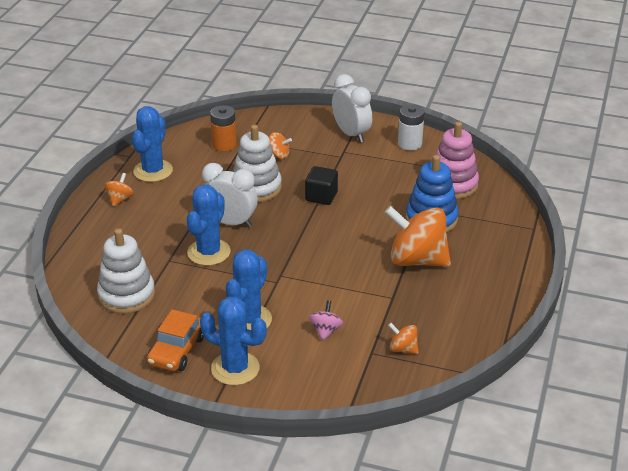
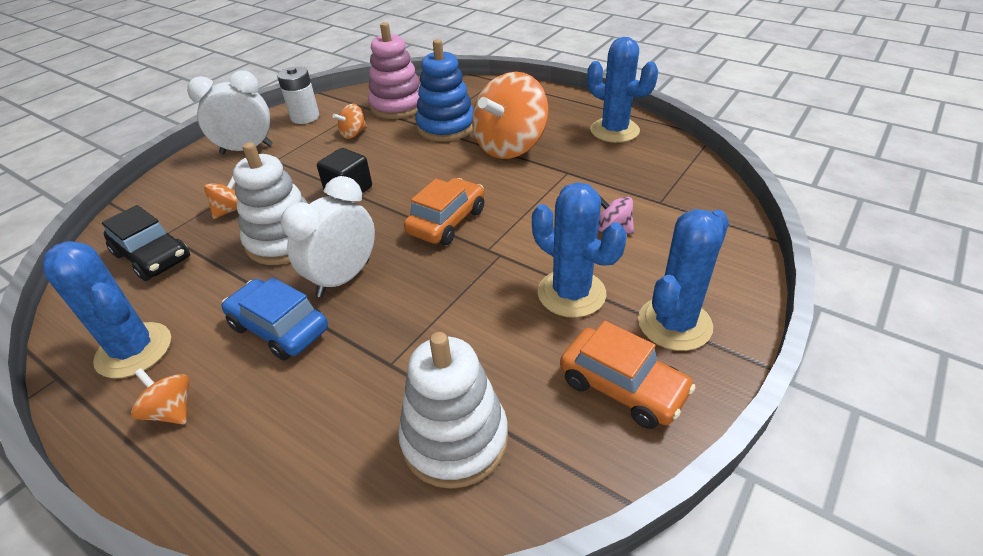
camera: 70 degrees left, 5 degrees up
(182, 213) = (279, 328): none -> blue car
(209, 252) = (398, 312): blue cactus -> blue cactus (614, 130)
(224, 145) = (153, 256): orange battery -> black car
(303, 250) = (447, 221): none -> orange car
(403, 349) = (657, 180): orange spinning top -> orange spinning top (353, 134)

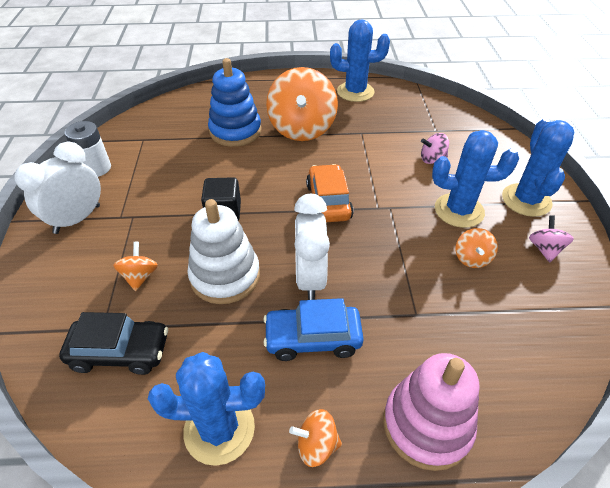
camera: 40 degrees left, 5 degrees up
(353, 134) = (164, 166): orange spinning top -> orange spinning top (472, 258)
(398, 106) = (172, 128): pink stacking toy -> pink stacking toy (427, 425)
(455, 439) = (507, 332): white stacking toy -> none
(622, 387) = (544, 249): orange car -> pink spinning top

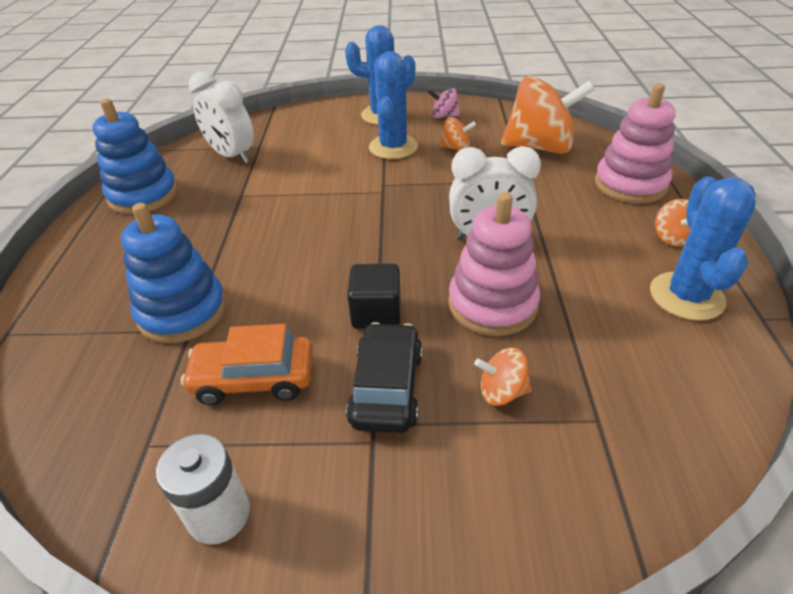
camera: 85 degrees left, 5 degrees down
(77, 219) = (372, 512): white clock -> white clock (232, 156)
(120, 351) = (628, 392): black car -> black car (386, 388)
(225, 276) = (492, 304): white stacking toy -> pink stacking toy
(302, 129) = (209, 243): orange spinning top -> orange spinning top (540, 147)
(313, 338) = (566, 238): blue car -> none
(328, 201) = (368, 224): orange car -> orange car (254, 379)
(355, 92) = (143, 195): blue cactus -> blue stacking toy
(432, 159) = (310, 153): pink spinning top -> none

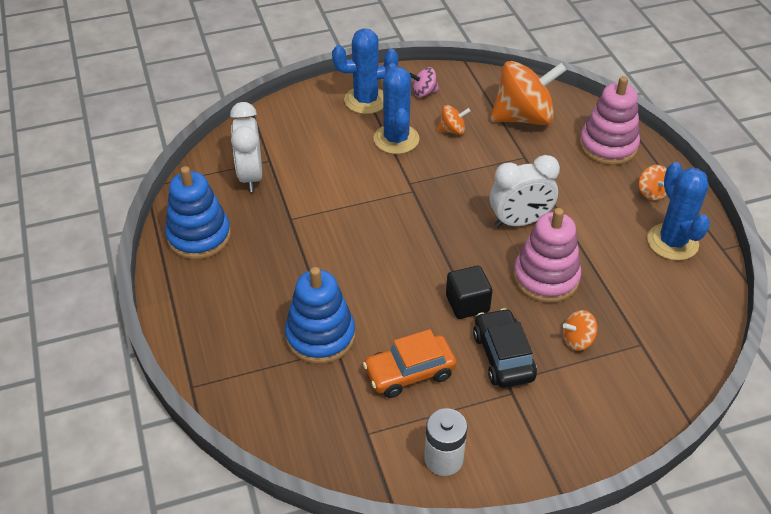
camera: 20 degrees left, 5 degrees up
(232, 156) = (251, 176): white clock -> white clock turned 60 degrees clockwise

